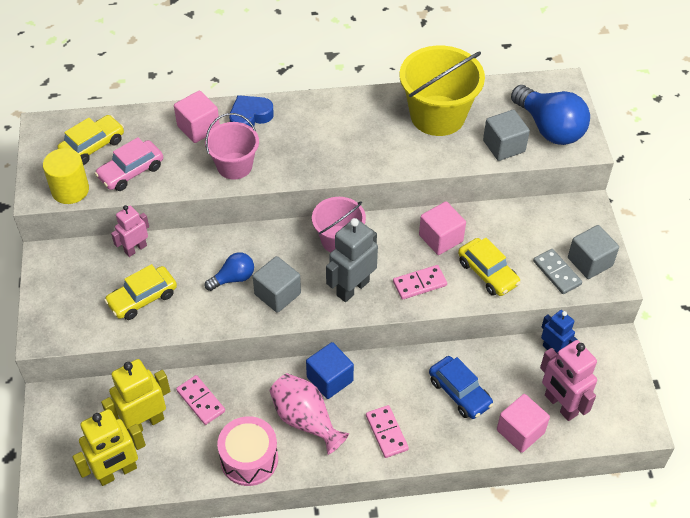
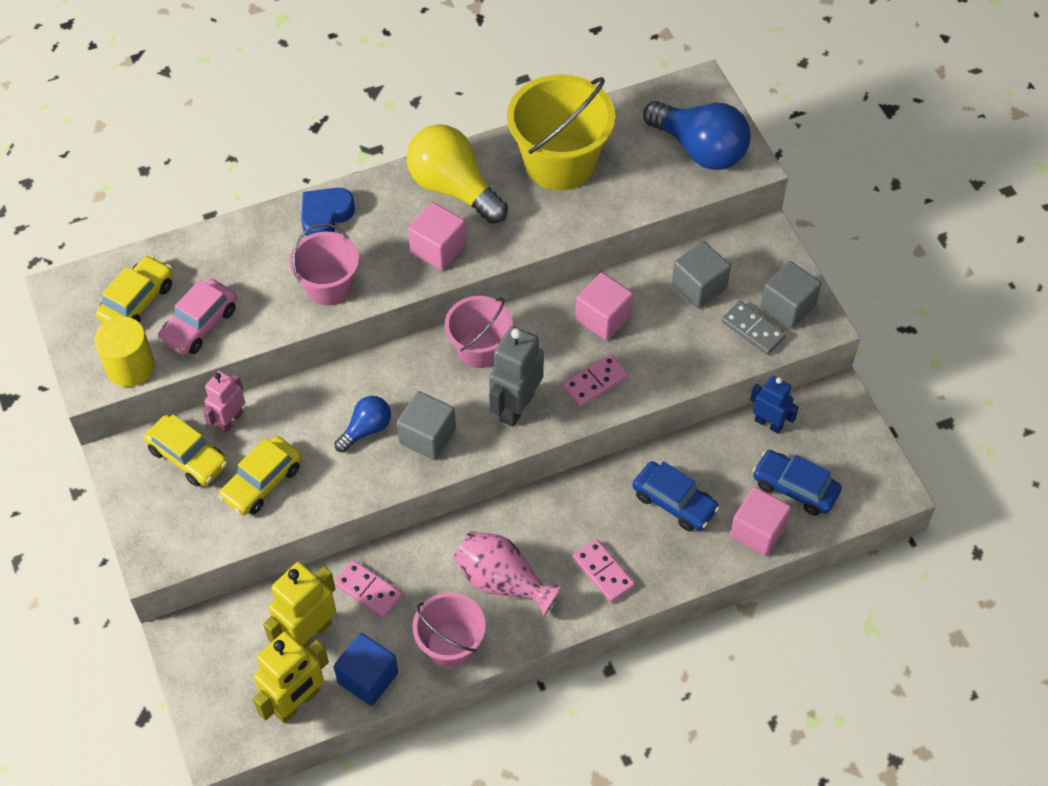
camera: 15 degrees left, 5 degrees up
(198, 128) = (265, 245): pink cube -> pink cube (438, 249)
(249, 459) = (450, 645): pink drum -> pink bucket
(330, 379) = (515, 524): blue cube -> blue cube (368, 678)
(351, 117) = (453, 188): none -> yellow light bulb
(487, 273) = (672, 349): yellow car -> yellow car (188, 457)
(504, 146) = (652, 185): grey cube -> grey cube (699, 286)
(560, 405) = (795, 488): pink robot -> blue car

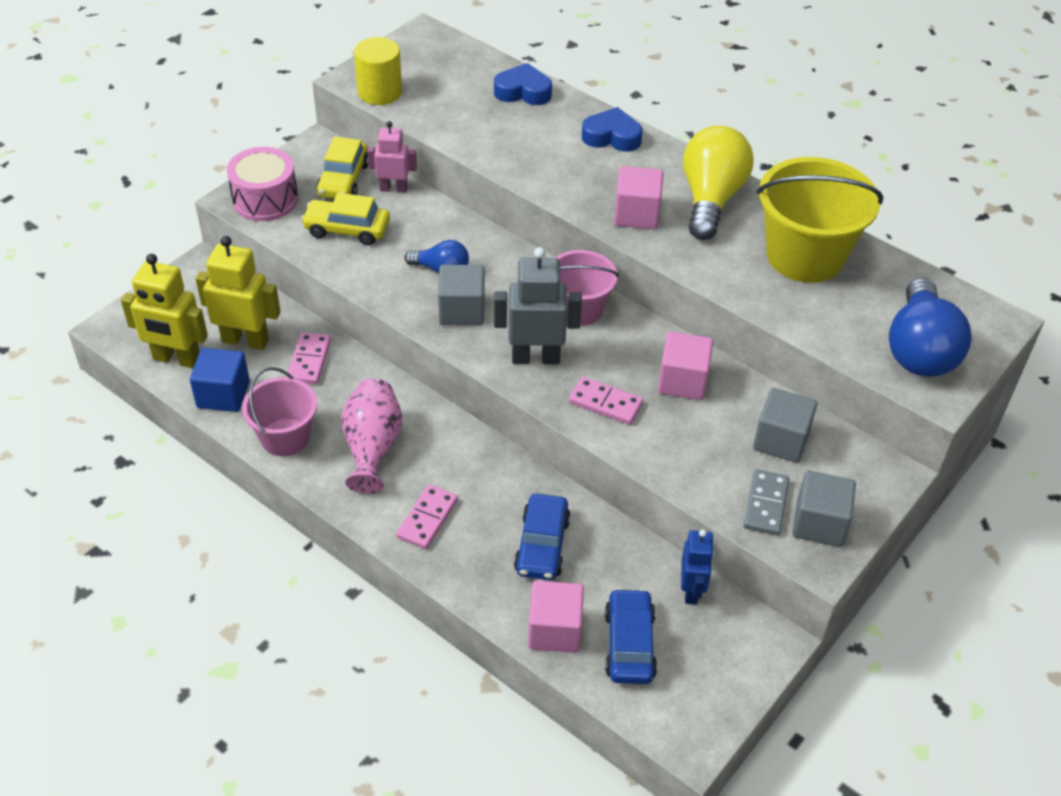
camera: 60 degrees right, 10 degrees down
(137, 301) = (443, 72): yellow car -> none
(171, 535) = (265, 199): none -> pink drum
(199, 324) = (447, 111): pink car -> none
(214, 252) = (523, 91): none -> blue heart
(328, 286) = (541, 165): pink bucket -> none

